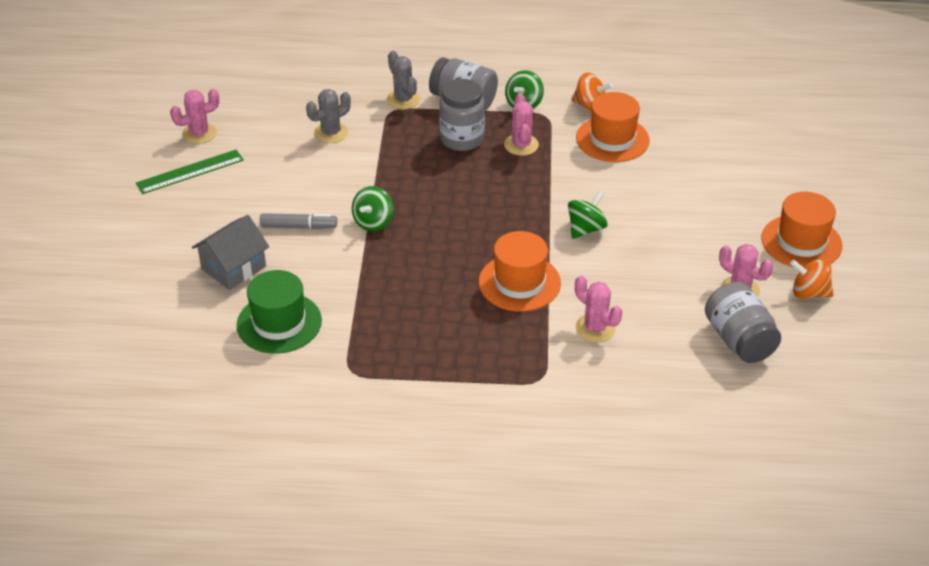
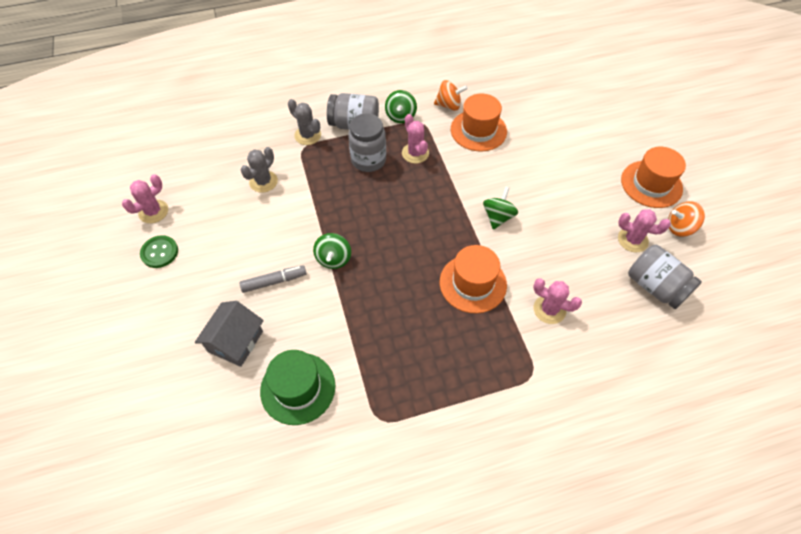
camera: 20 degrees left, 15 degrees up
(190, 172) = (159, 252): green ruler -> green button

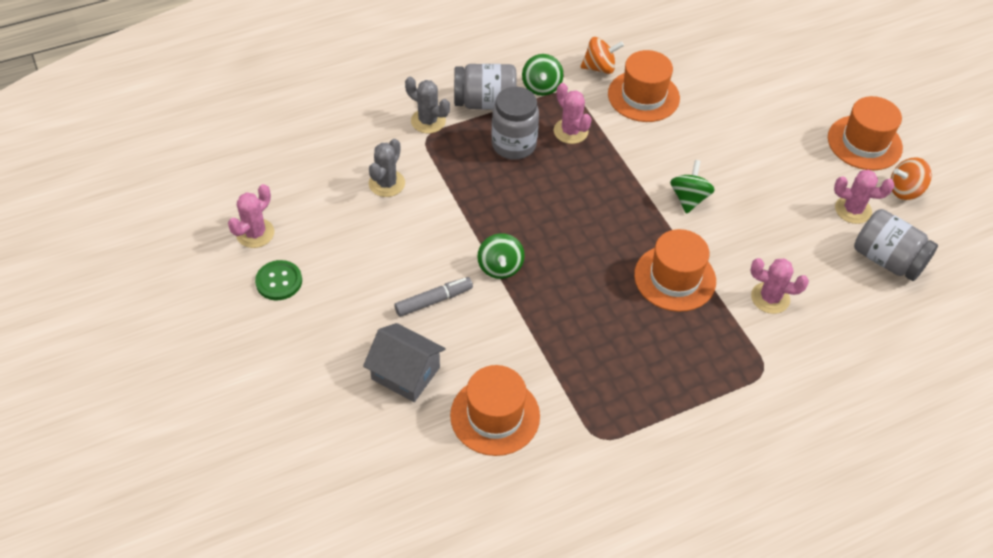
camera: 10 degrees left, 5 degrees down
(235, 341) = (405, 373): grey house -> grey house turned 75 degrees counterclockwise
(298, 388) = (495, 416): green hat -> orange hat

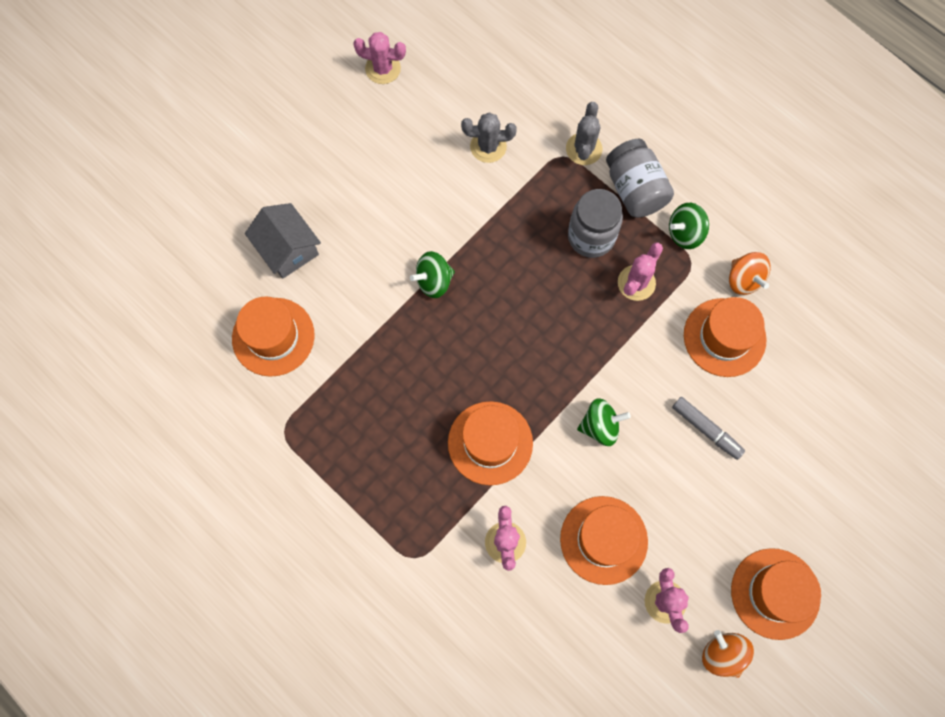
camera: 70 degrees right, 20 degrees up
(279, 281) = (340, 111): green button -> none
(405, 373) = (288, 249): grey house -> grey house turned 45 degrees counterclockwise
(434, 301) = (372, 240): grey marker -> grey marker (706, 429)
(789, 230) = (603, 540): none -> orange hat
(887, 260) = (610, 653): grey jar -> none

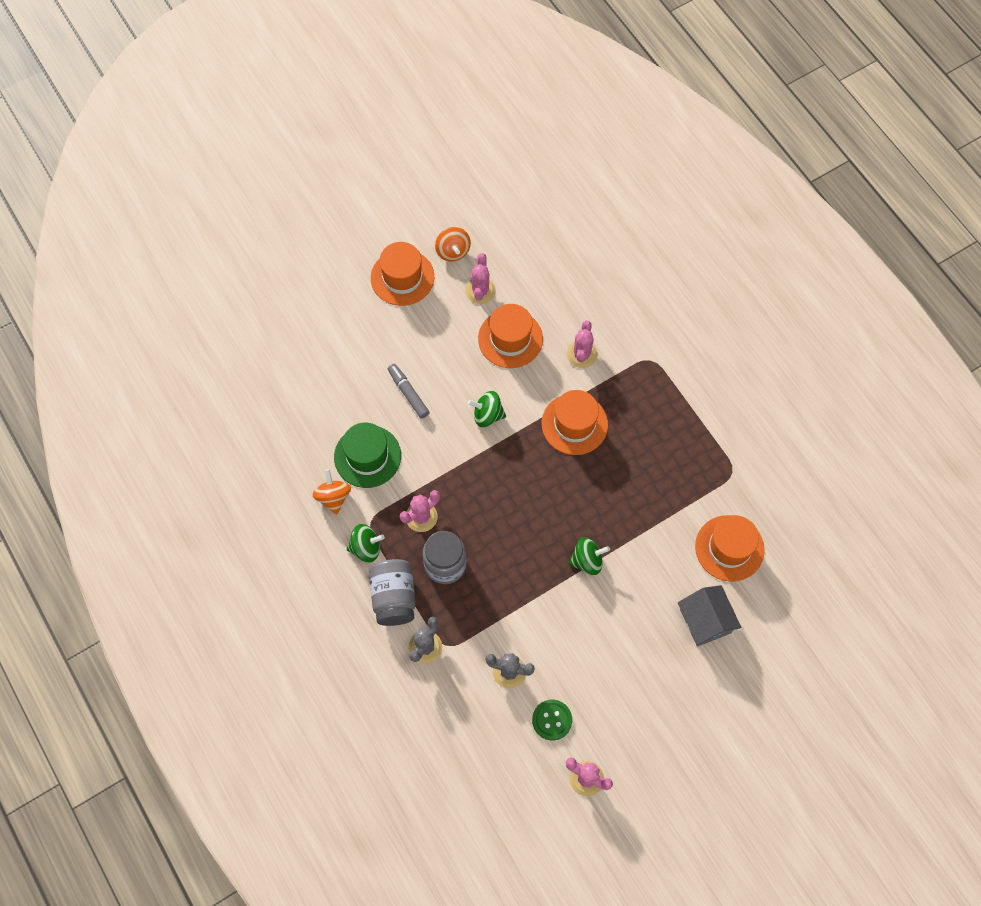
camera: 165 degrees left, 5 degrees down
(431, 112) = (552, 720): none -> green button
(724, 337) = (367, 456): orange hat -> green hat

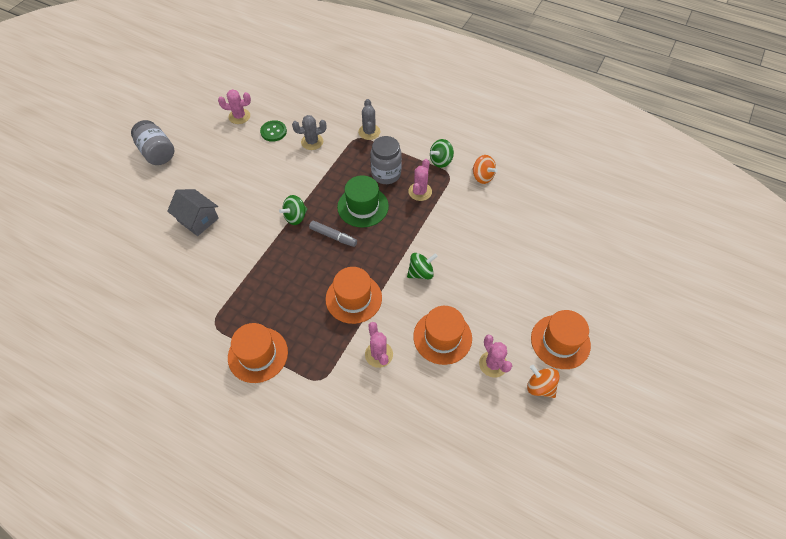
camera: 150 degrees right, 10 degrees down
(367, 456) = (481, 208): green hat -> green hat (363, 206)
(394, 597) = (405, 145): grey jar -> grey jar (157, 153)
(408, 393) = (486, 259): grey marker -> grey marker (333, 236)
(729, 548) = (197, 270): orange hat -> orange hat (258, 354)

